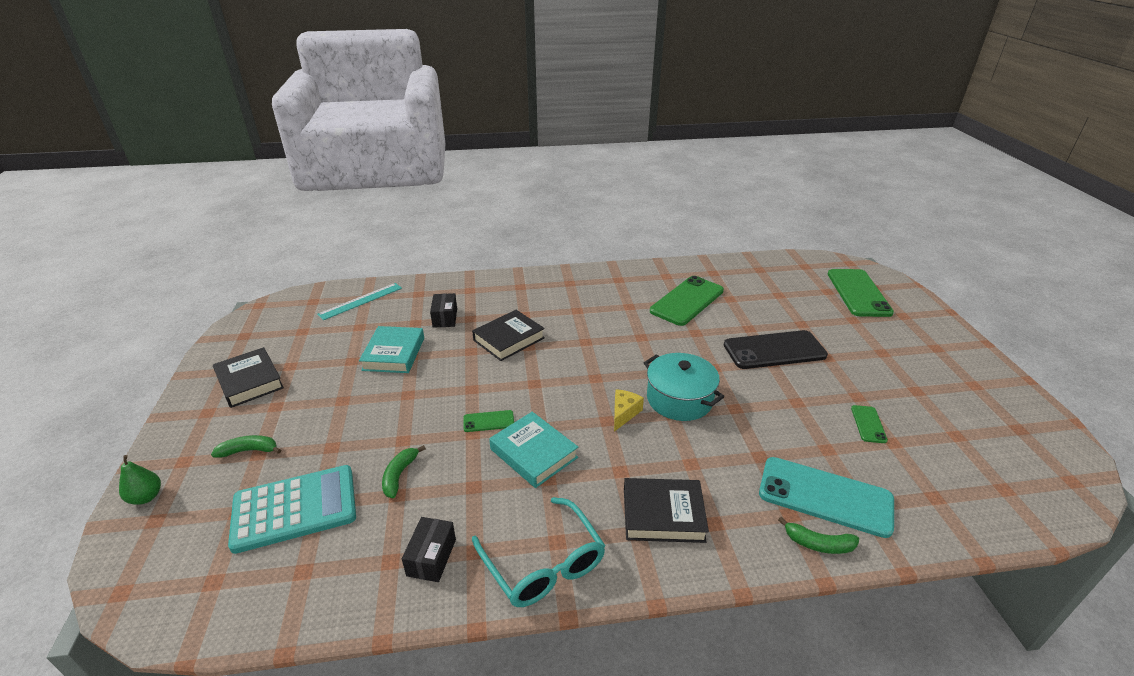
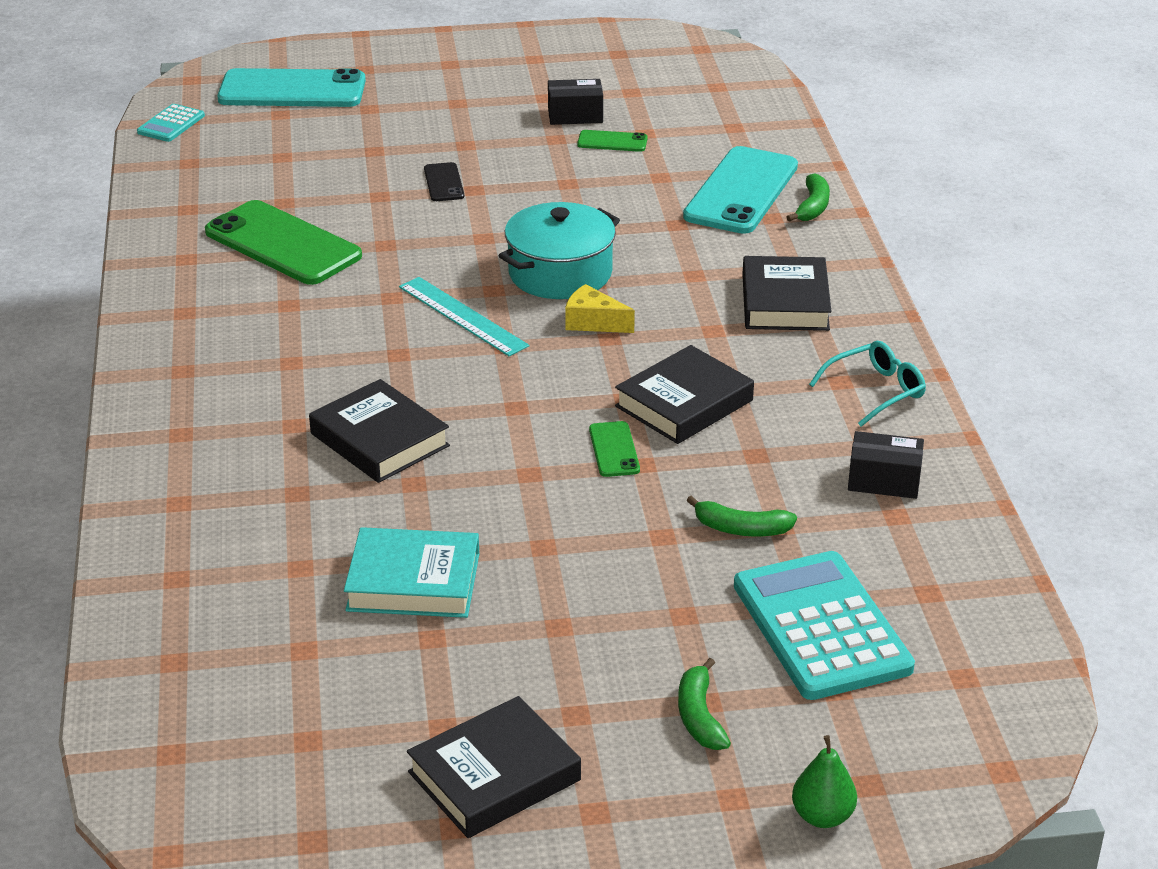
camera: 90 degrees left, 0 degrees up
(361, 301) = (189, 667): turquoise ruler -> turquoise ruler (462, 316)
(445, 318) = (288, 527): black box -> black box (575, 115)
(533, 453) = (684, 403): turquoise book -> black book
(543, 563) = (875, 391): turquoise glasses -> turquoise glasses, size x0.64
(774, 350) = (444, 183): black phone -> black phone, size x0.46
(797, 261) = (171, 124): none -> turquoise calculator
(858, 293) = (292, 90): green phone -> turquoise phone

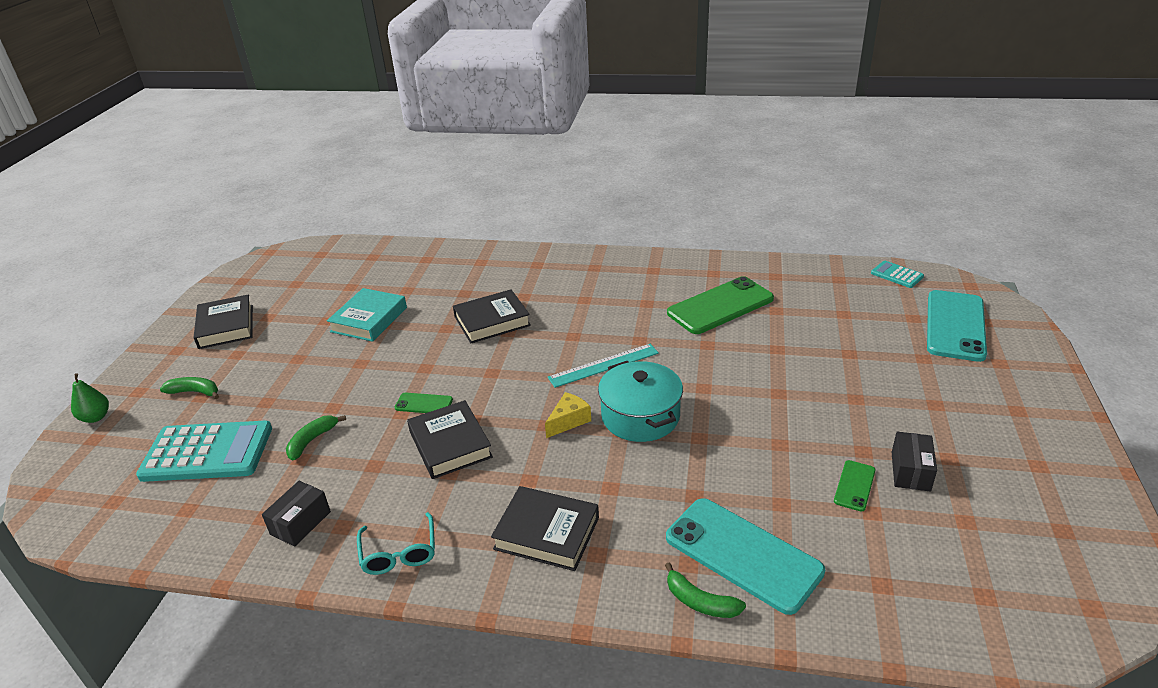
camera: 110 degrees right, 0 degrees up
(444, 183) = (792, 380): black phone -> none

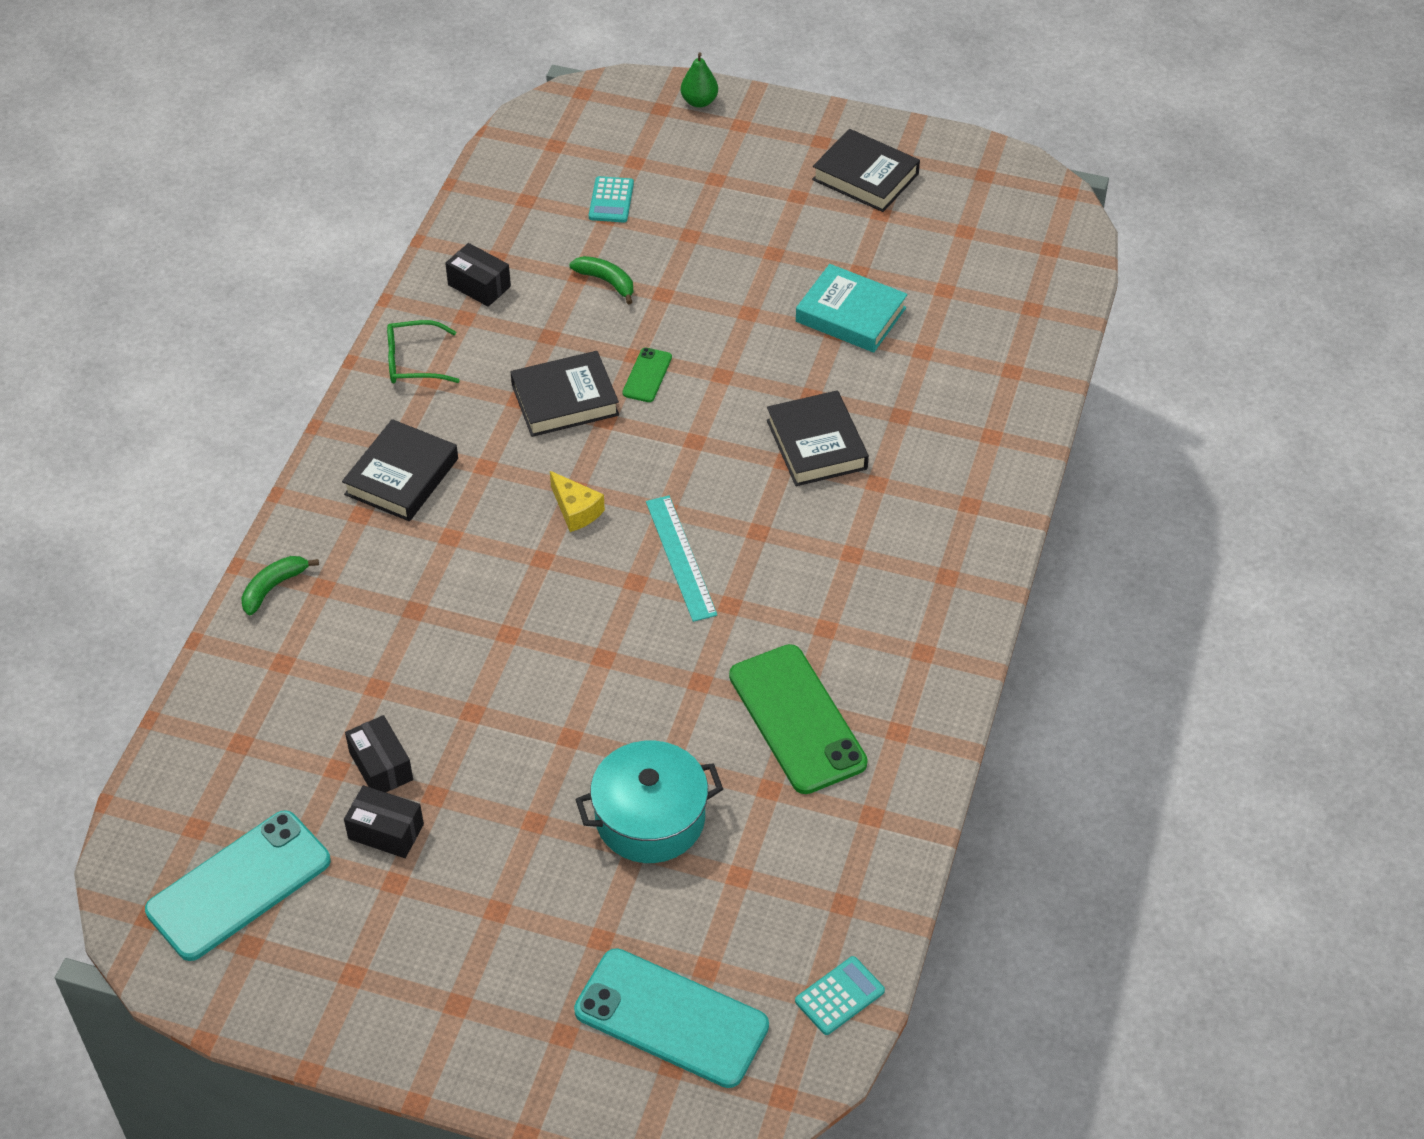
camera: 95 degrees right, 15 degrees up
(195, 392) = (726, 172): green banana -> none
(207, 452) = (611, 200): turquoise calculator -> turquoise calculator, size x0.48
(226, 326) = (865, 177): black book -> black book turned 45 degrees clockwise
(399, 553) = (414, 362): turquoise glasses -> green glasses
(640, 416) = (564, 581): turquoise pot -> turquoise pot (650, 818)
(743, 554) = (319, 635): turquoise phone -> turquoise phone (239, 886)
(854, 486) = (381, 766): green phone -> black box

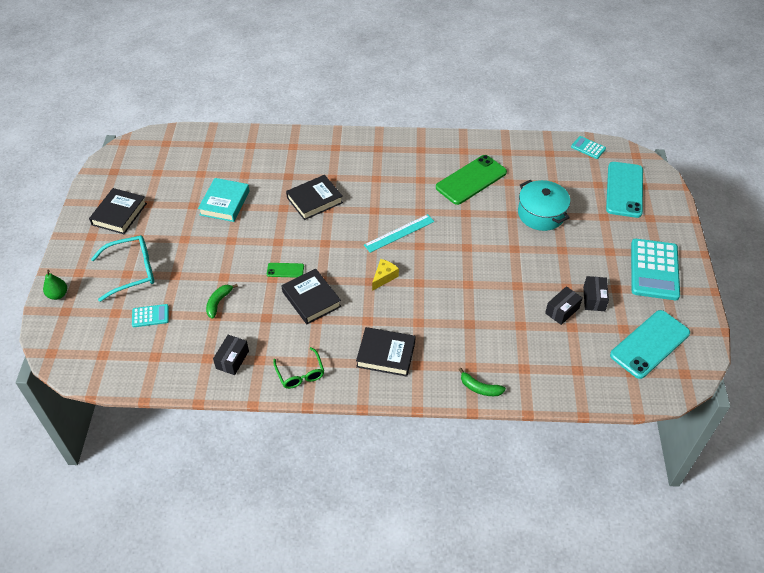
camera: 105 degrees left, 0 degrees up
(239, 886) = (650, 344): turquoise phone -> turquoise phone turned 75 degrees counterclockwise
(414, 976) = (654, 270): none -> turquoise calculator
(719, 185) = (132, 271): none -> turquoise glasses

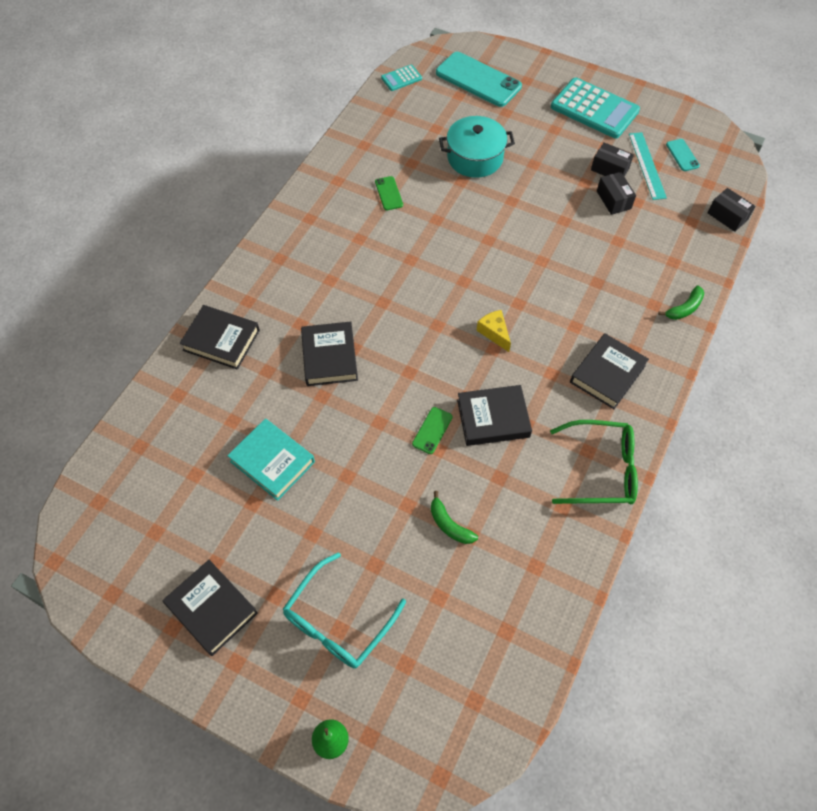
camera: 65 degrees left, 10 degrees up
(132, 271) = (338, 621): turquoise glasses -> turquoise glasses turned 150 degrees counterclockwise
(150, 316) = (433, 618): turquoise calculator -> none
(232, 359) = (550, 537): black box -> black box (727, 216)
(299, 147) = (221, 340): none -> black book
(300, 374) = (601, 469): green glasses -> green glasses, size x1.55
(399, 233) = (434, 292): turquoise ruler -> turquoise ruler (647, 165)
(471, 180) = (388, 193): green phone -> green phone, size x0.46
(650, 344) = (682, 155): turquoise phone -> turquoise phone, size x0.46

